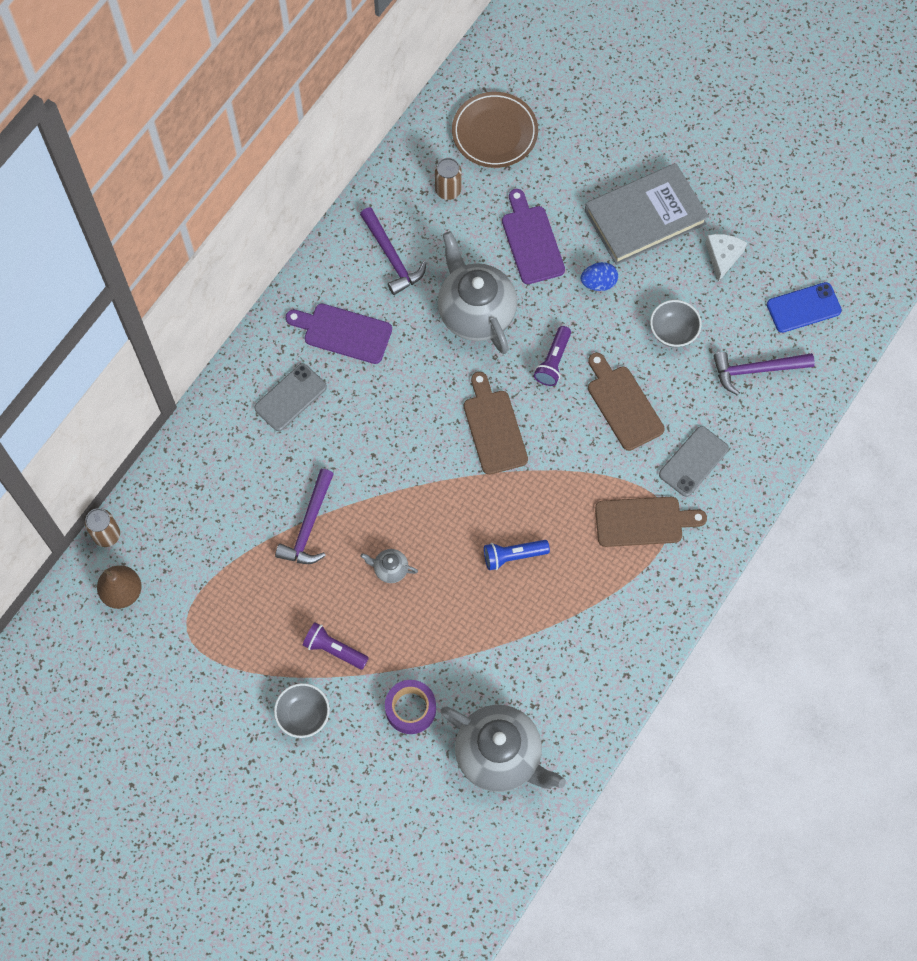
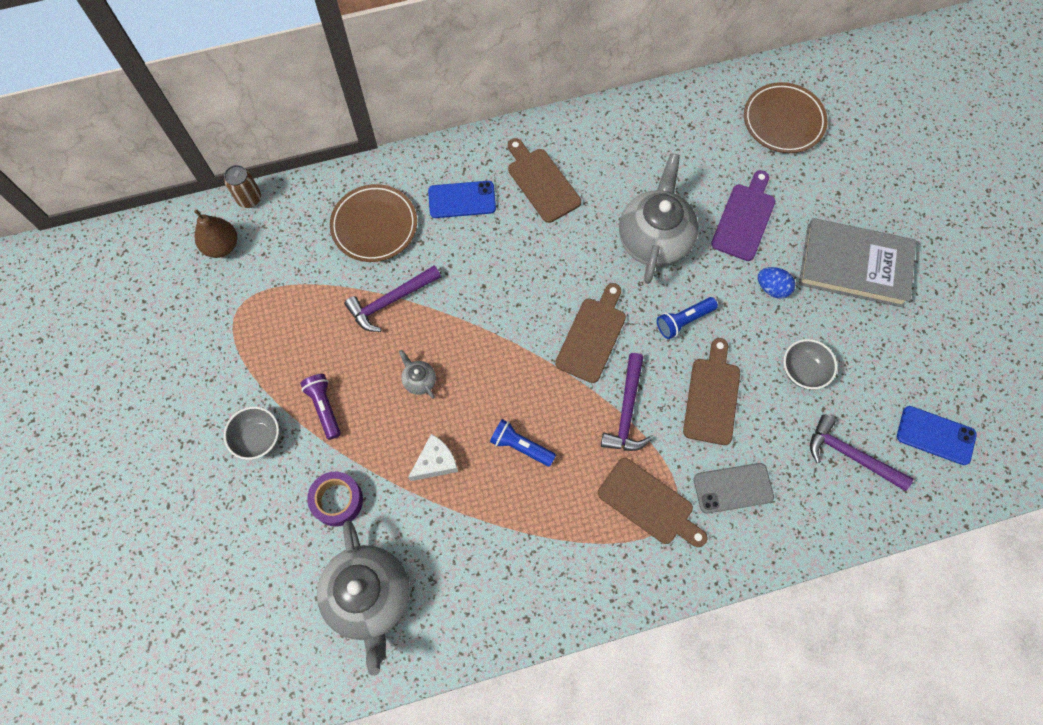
camera: 40 degrees right, 0 degrees up
(237, 475) = (374, 225): none -> brown plate
(290, 397) = (462, 200): grey phone -> blue phone
(343, 332) = (541, 182): purple cutting board -> brown cutting board
(391, 257) = (625, 155): purple hammer -> purple hammer (626, 411)
(448, 190) = (711, 137): brown can -> none
(553, 361) = (683, 321): purple flashlight -> blue flashlight
(723, 256) = (896, 343): white cheese -> white cheese (435, 462)

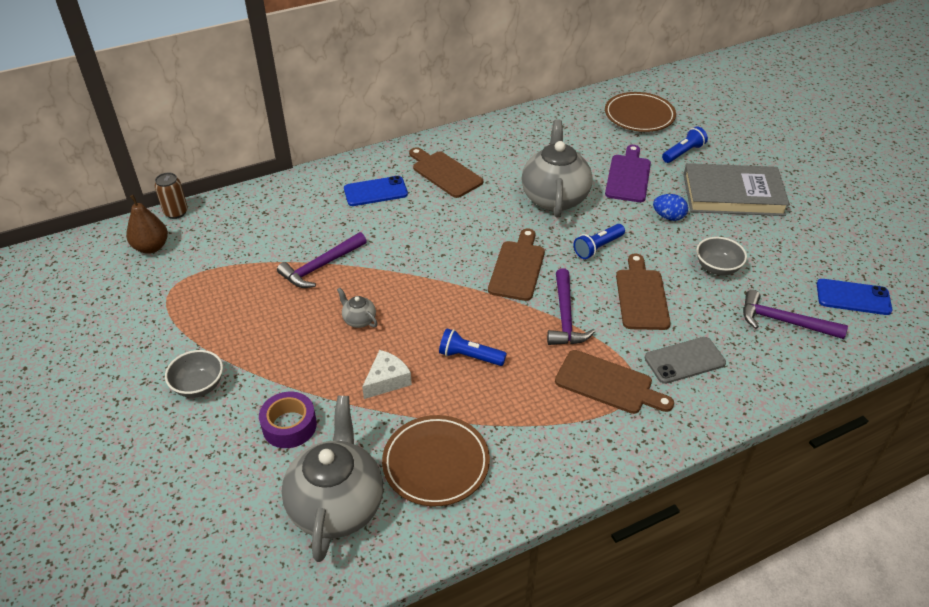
camera: 10 degrees left, 25 degrees down
(324, 407) = (266, 352): purple flashlight -> none
(370, 597) = (337, 505): grey teapot -> grey teapot turned 150 degrees counterclockwise
(374, 225) = (297, 217): brown plate -> brown plate (436, 463)
(817, 190) = (683, 153): none -> blue flashlight

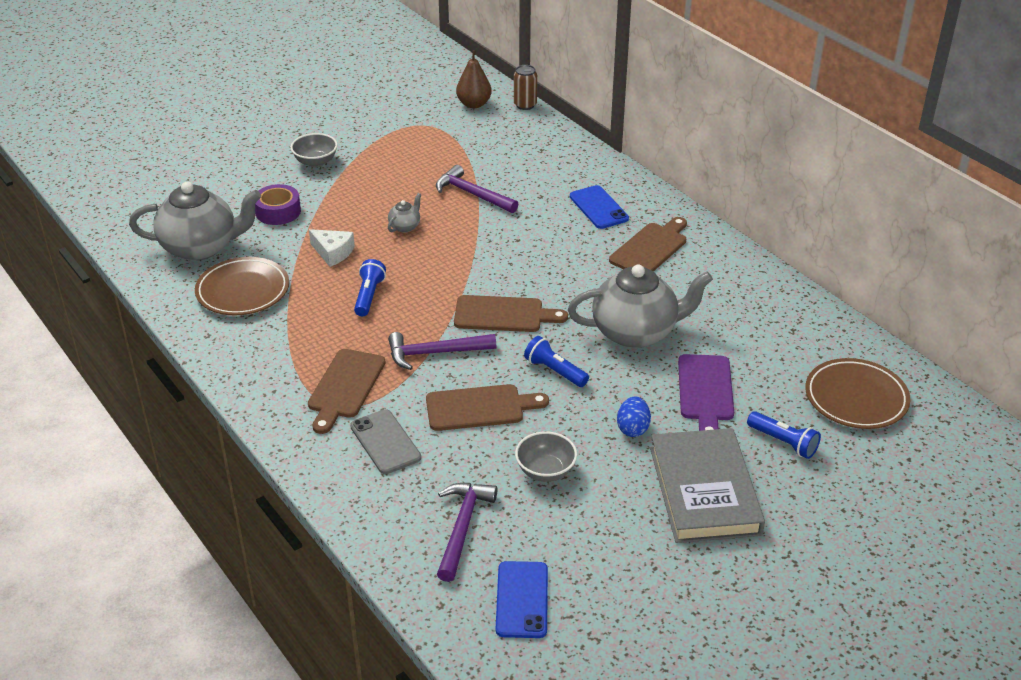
camera: 80 degrees right, 5 degrees down
(628, 176) = (705, 391): purple cutting board -> purple cutting board turned 90 degrees clockwise

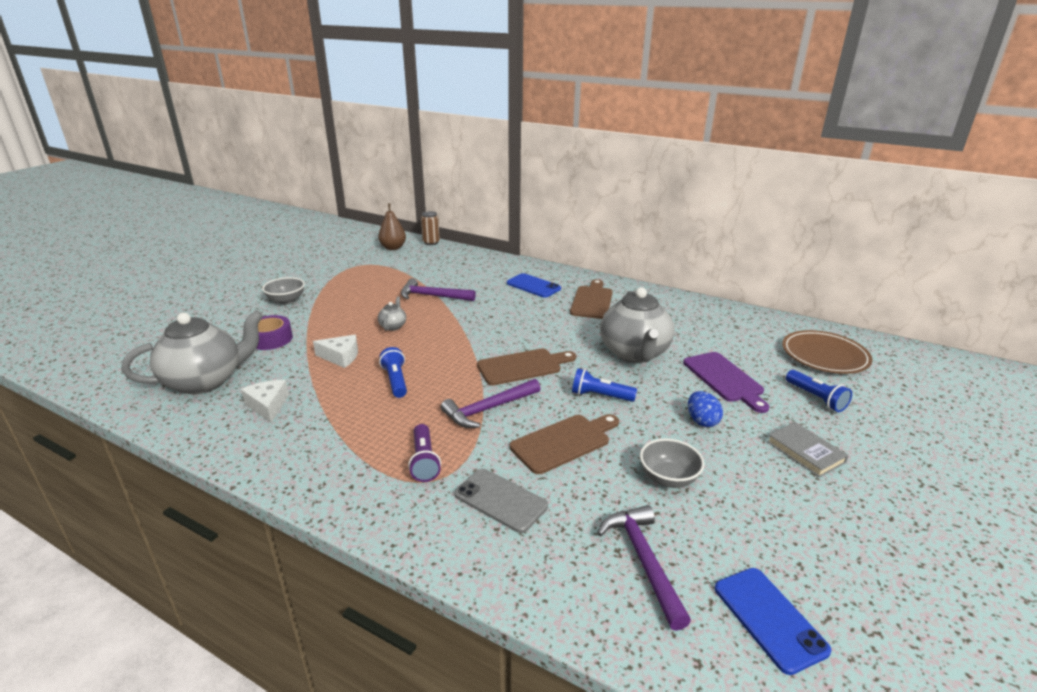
camera: 25 degrees left, 10 degrees down
(243, 291) = (268, 406): brown plate -> white cheese
(345, 387) = (424, 461): brown cutting board -> purple flashlight
(636, 332) = (634, 353): grey teapot -> grey teapot turned 120 degrees clockwise
(704, 490) = (805, 452): grey book -> grey book, size x0.51
(783, 442) = (816, 398): blue flashlight -> blue flashlight turned 45 degrees clockwise

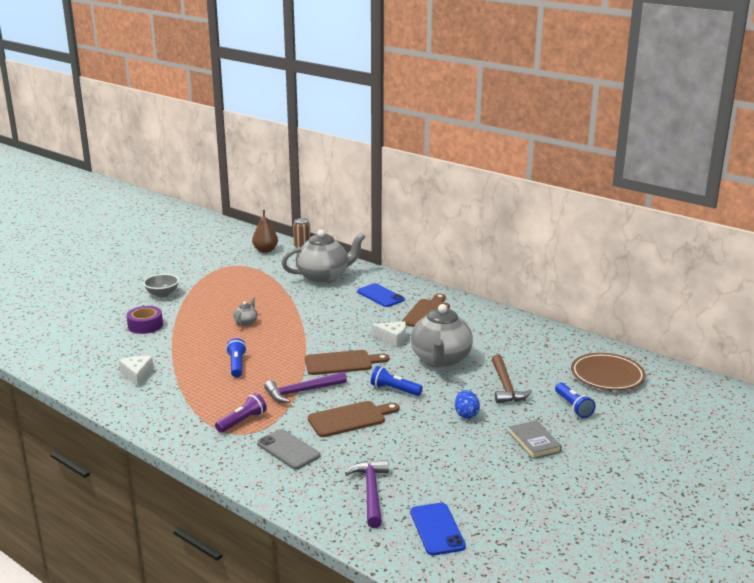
camera: 10 degrees right, 5 degrees down
(205, 381) = (93, 353): grey teapot -> grey teapot (324, 277)
(341, 357) = (198, 344): white cheese -> white cheese (392, 338)
(424, 461) = (242, 421): purple flashlight -> purple flashlight turned 135 degrees counterclockwise
(432, 296) = (287, 299): purple hammer -> none
(668, 478) = (416, 448): grey bowl -> none
(725, 379) = (505, 386): purple cutting board -> brown hammer

